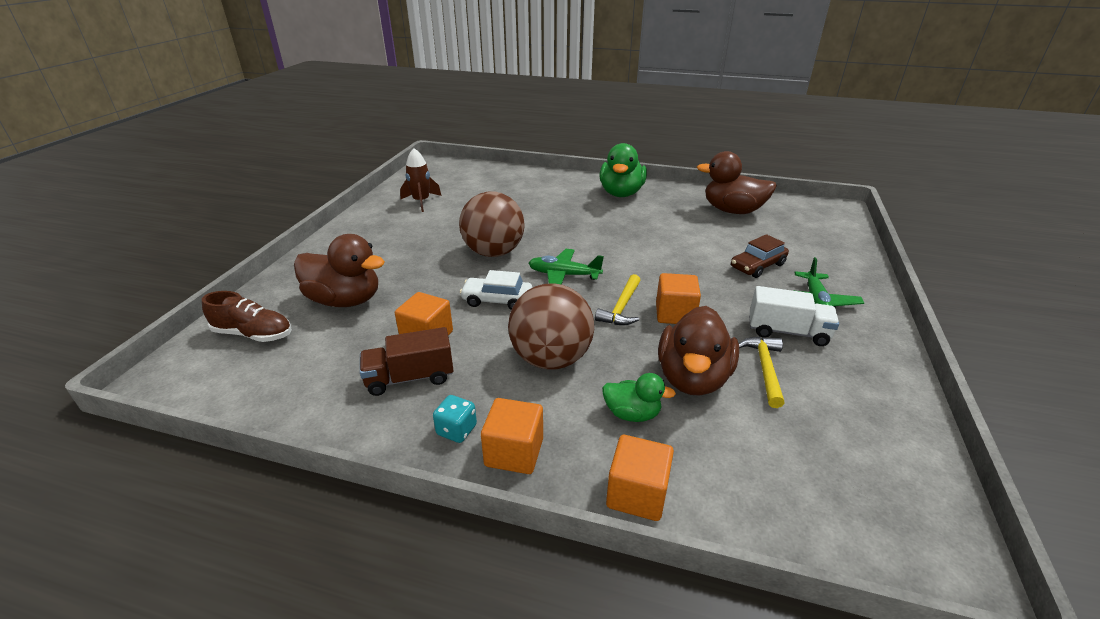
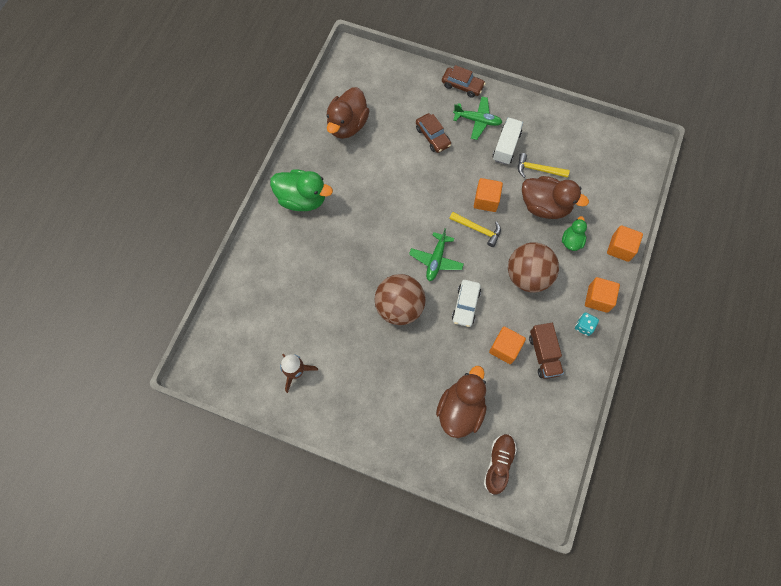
camera: 85 degrees left, 35 degrees up
(868, 287) = (462, 86): none -> brown car

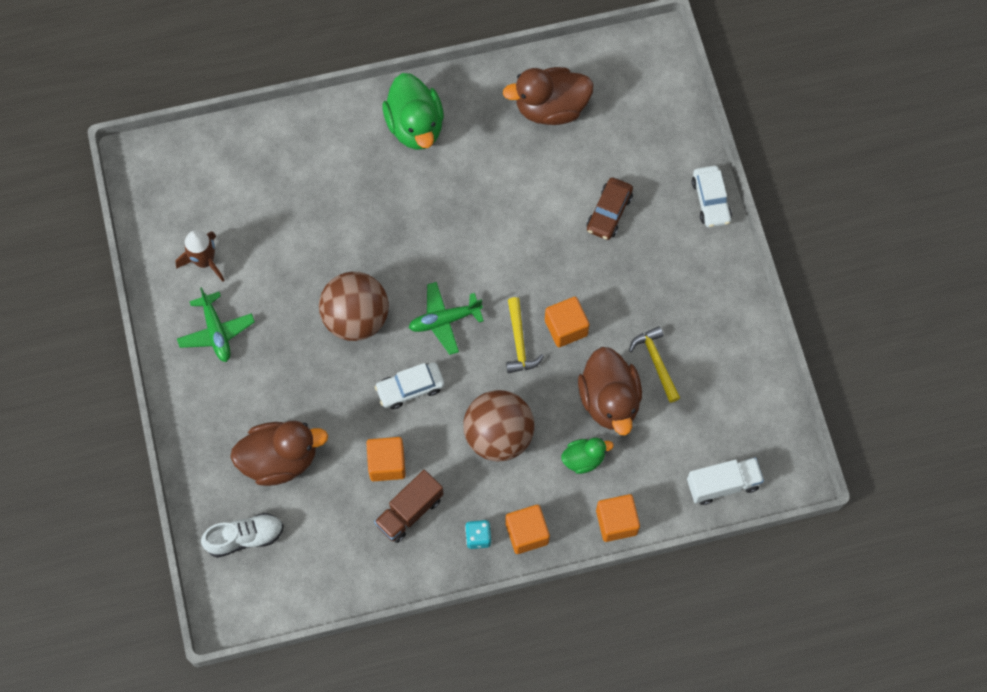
camera: 55 degrees right, 0 degrees up
(462, 86) = (710, 200): brown car -> white car
(477, 120) = (672, 249): green plane -> green plane (216, 332)
(498, 464) = (245, 537): brown shoe -> white shoe
(506, 146) = (660, 305): white truck -> white truck (722, 484)

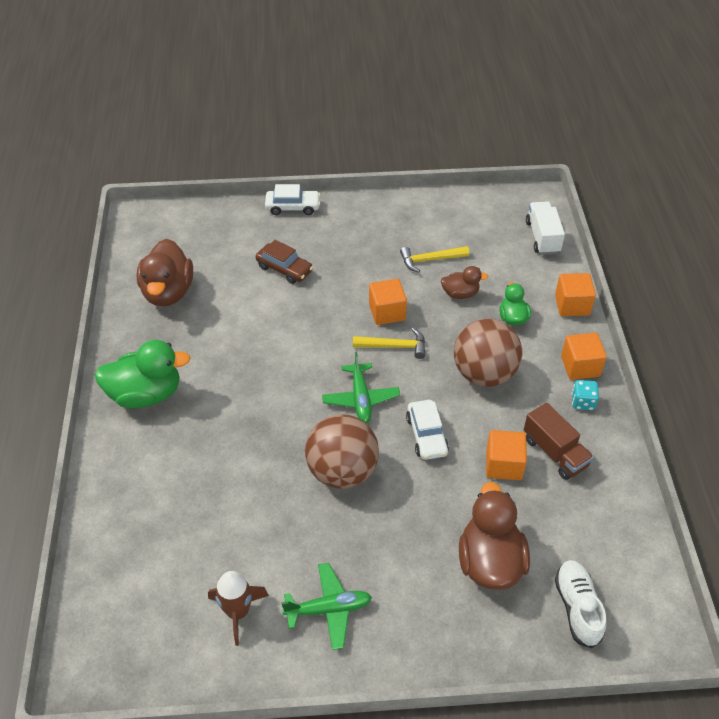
camera: 80 degrees left, 20 degrees down
(609, 400) = (460, 294): brown duck -> brown duck, size x0.54

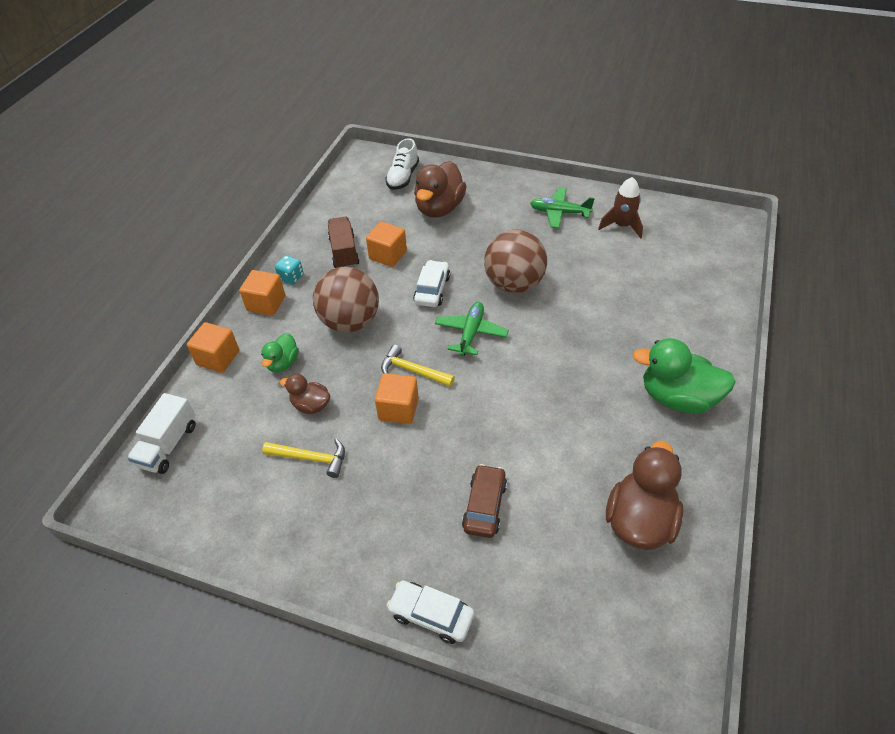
camera: 155 degrees left, 0 degrees up
(284, 269) = (484, 506): brown car -> brown car turned 45 degrees clockwise

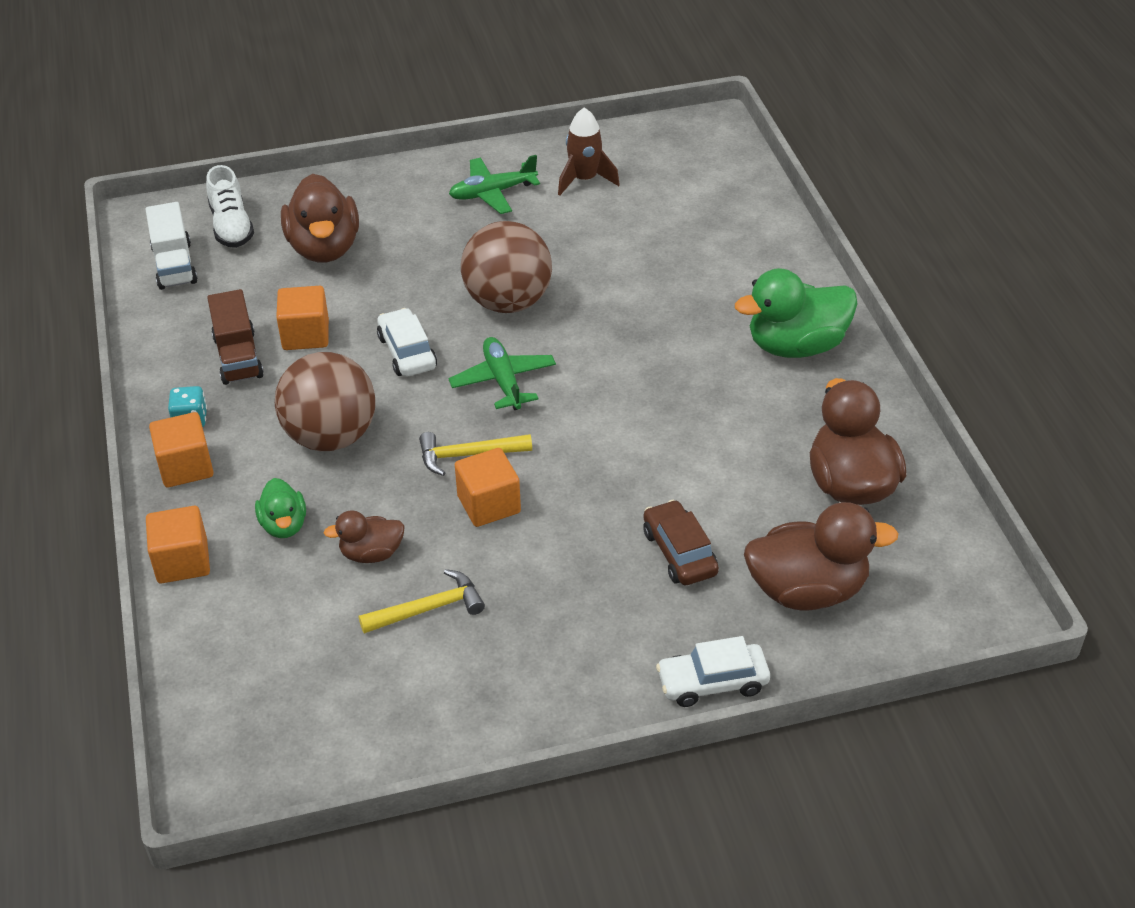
camera: 35 degrees left, 5 degrees down
(168, 445) = (218, 690): white truck -> white truck (174, 265)
(344, 252) = (238, 357): brown truck -> brown truck turned 150 degrees counterclockwise
(547, 584) = (807, 590): none -> brown duck

